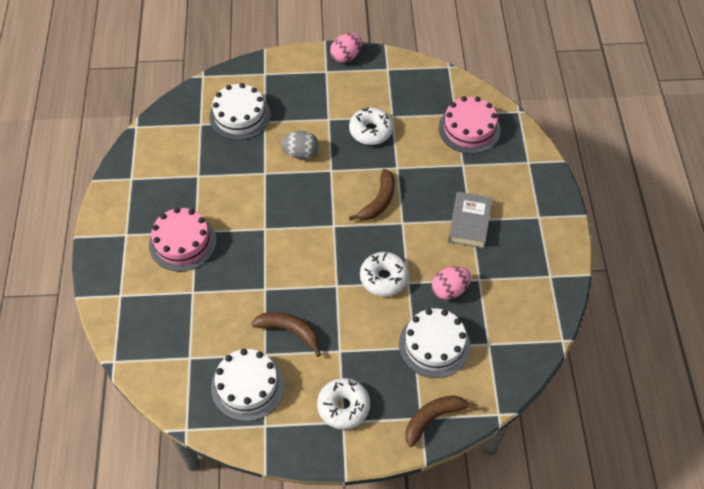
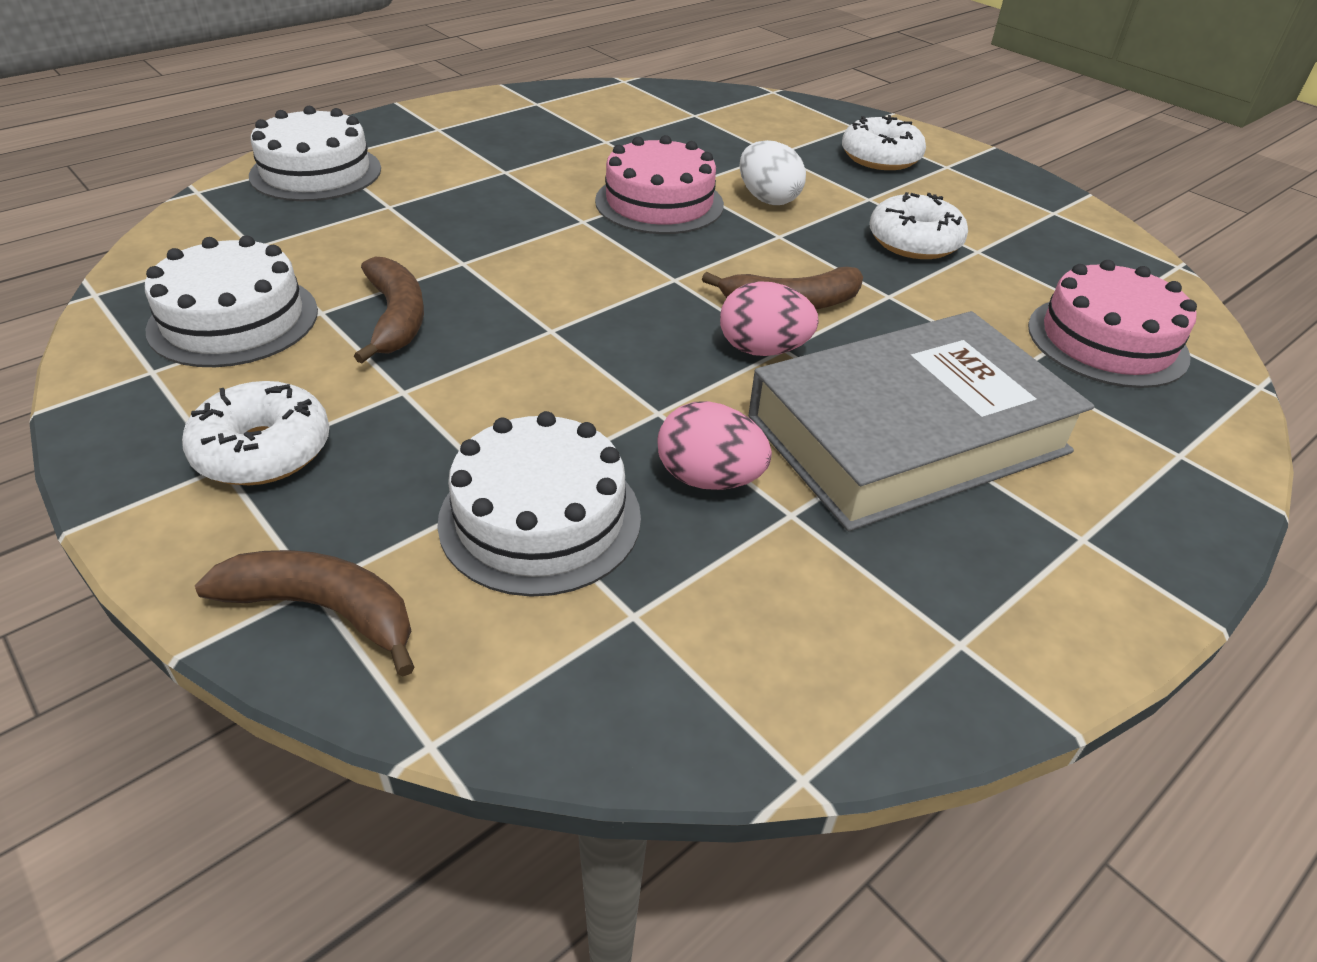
camera: 50 degrees right, 15 degrees down
(182, 242) = (473, 168): pink cake -> pink cake (659, 203)
(240, 116) = (753, 134): white cake -> white cake (316, 172)
(301, 153) = (768, 199): grey egg -> white egg
(346, 57) = (1003, 171): pink egg -> pink egg (763, 350)
(384, 278) = (632, 377): white donut -> white donut (880, 158)
(469, 223) = (908, 434): grey book -> grey book, size x1.85

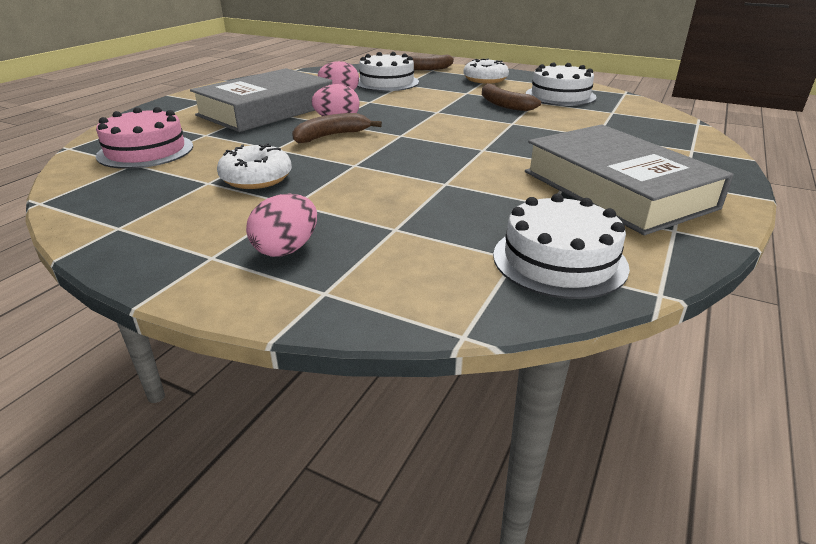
camera: 160 degrees right, 10 degrees down
(316, 172) = (674, 142): white cake -> white cake (559, 260)
(516, 139) = (616, 189): none -> grey book
(659, 203) = (450, 167): pink cake -> none
(768, 199) = (376, 185): white egg -> none
(880, 158) = (286, 249): white donut -> pink egg

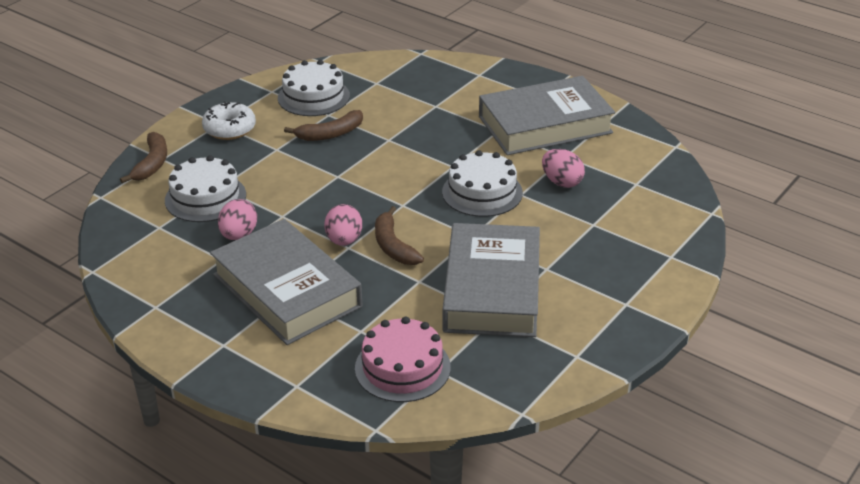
camera: 80 degrees left, 5 degrees up
(256, 178) = (492, 289): white donut -> grey book
(286, 249) = (618, 271): pink egg -> pink egg (561, 182)
(559, 260) = (639, 169): white cake -> white cake (482, 192)

